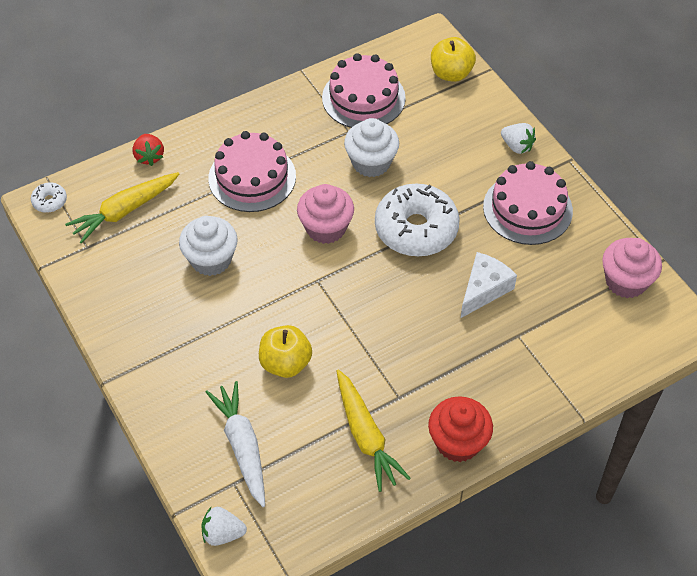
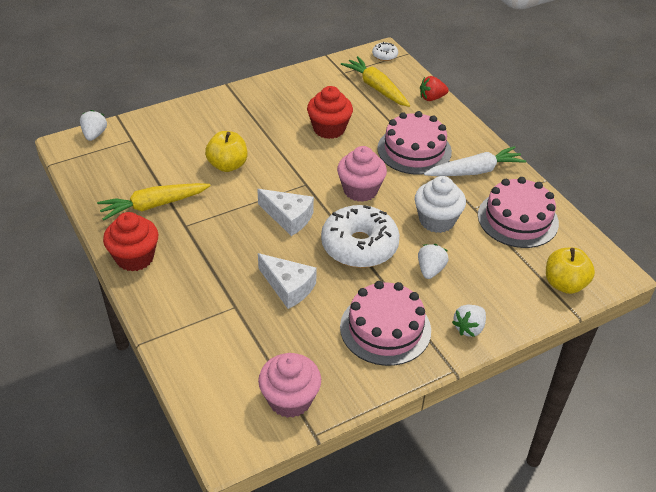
camera: 90 degrees right, 10 degrees down
(211, 259) = (329, 129): white cupcake -> red cupcake
(242, 446) = (160, 143): white carrot -> white carrot (475, 171)
(377, 294) = (288, 217): none -> white cheese
(444, 171) = (430, 270): none -> white strawberry

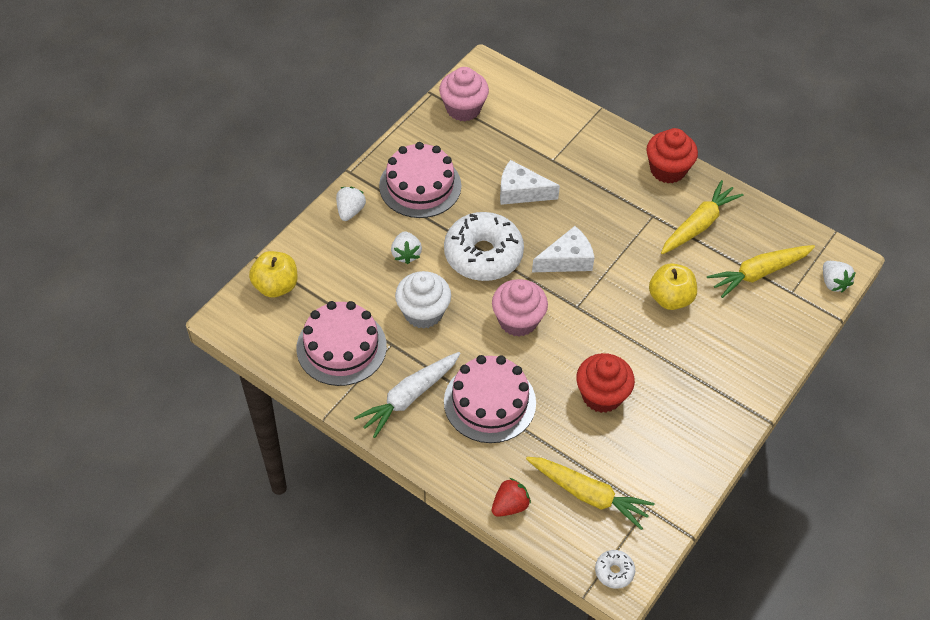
camera: 155 degrees right, 10 degrees up
(143, 158) = (758, 273): none -> yellow carrot
(288, 217) = (567, 260): white cheese -> white cheese turned 150 degrees clockwise

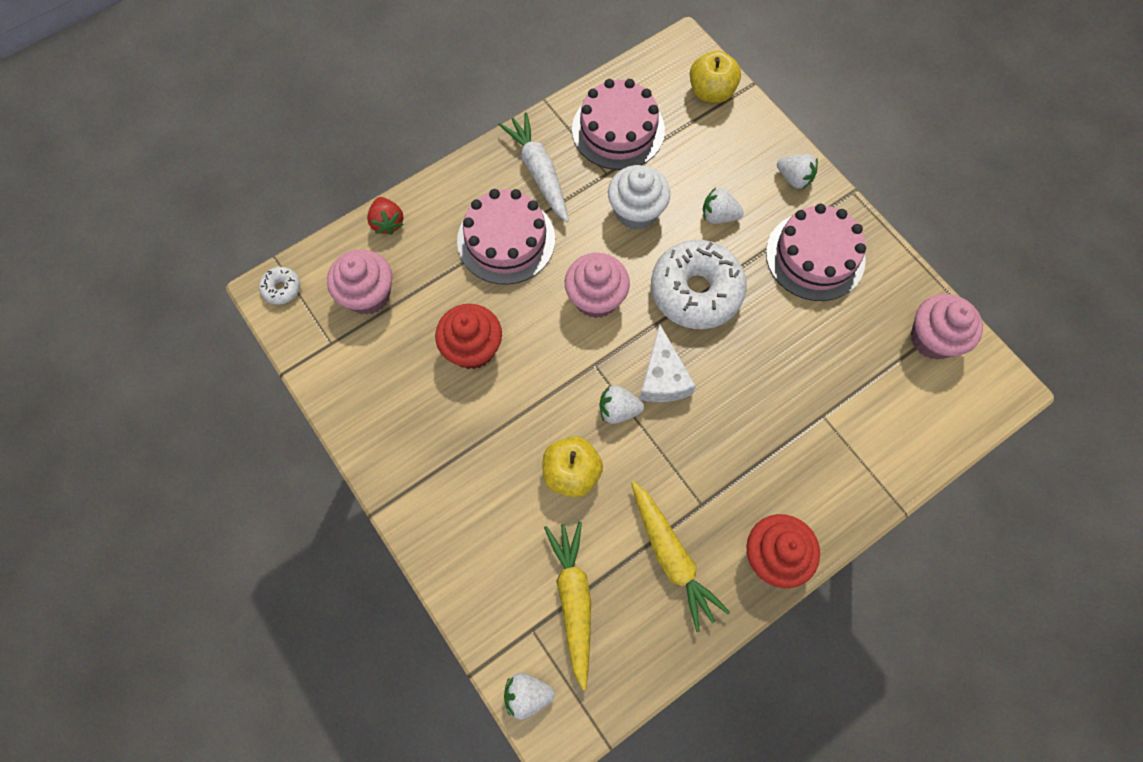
camera: 110 degrees right, 15 degrees up
(521, 192) = (779, 361): white cheese -> none
(588, 494) = (368, 295): yellow carrot -> pink cupcake
(607, 281) = (618, 410): none -> white strawberry

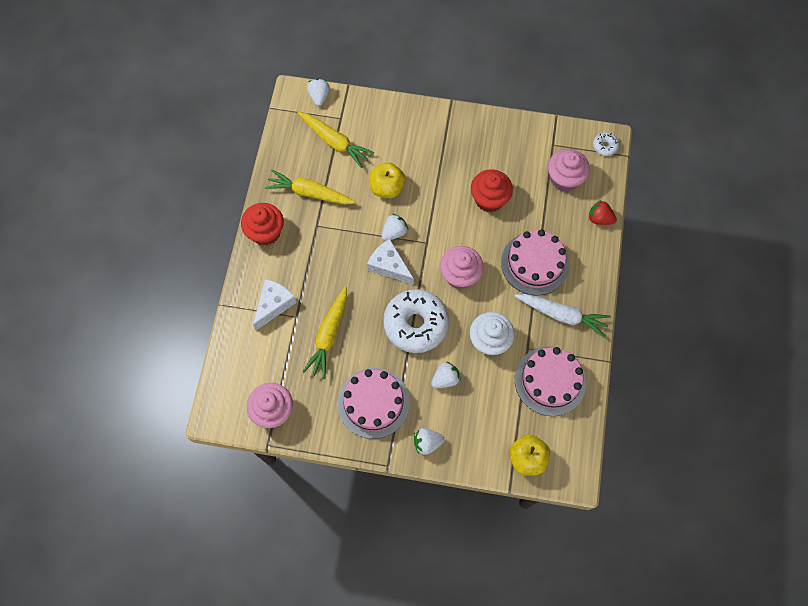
camera: 135 degrees right, 0 degrees up
(527, 694) = (319, 96): white strawberry -> white strawberry turned 45 degrees counterclockwise
(803, 362) = (329, 335): none -> yellow carrot
(838, 452) = (274, 305): none -> white cheese

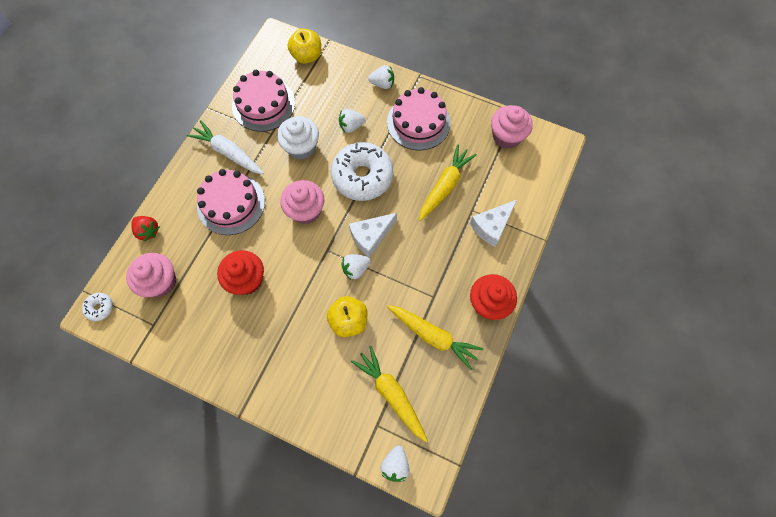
camera: 165 degrees left, 0 degrees up
(389, 265) = (371, 236): white cheese -> white cheese turned 90 degrees clockwise

